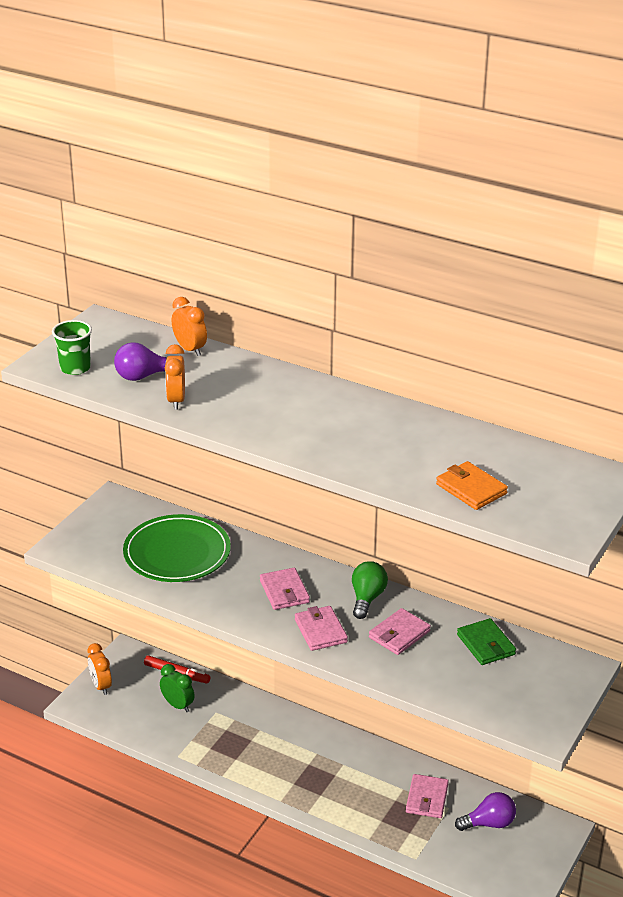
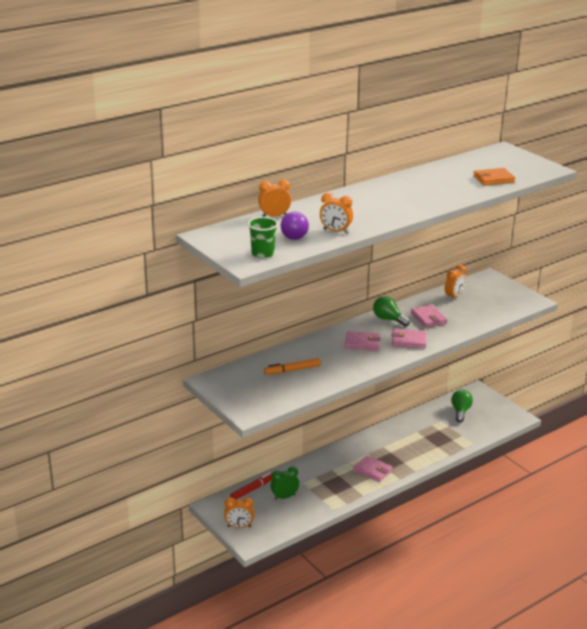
camera: 65 degrees left, 5 degrees down
(177, 553) = (292, 370): green plate -> orange marker
(427, 798) = (429, 426): pink wallet -> pink wallet (372, 470)
(486, 644) = (454, 297): green wallet -> orange clock
(489, 823) = (460, 411): purple light bulb -> green light bulb

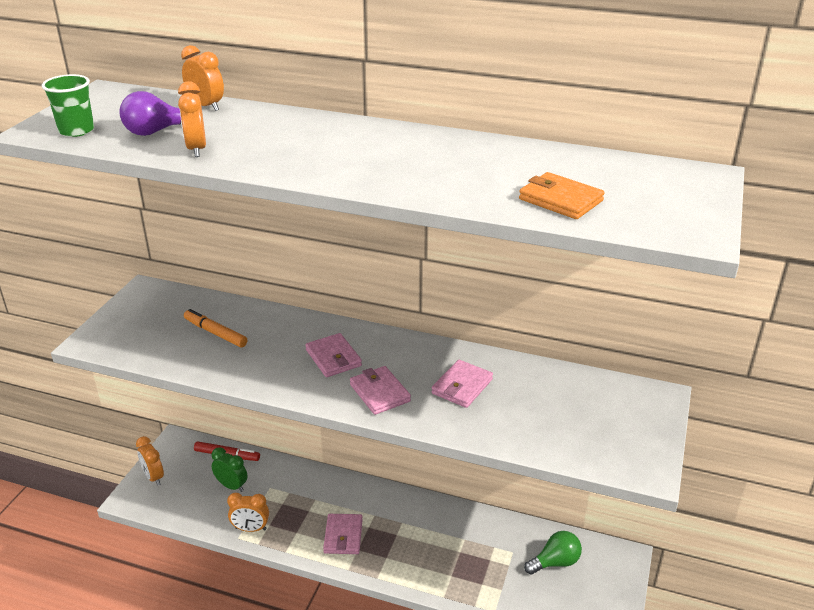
camera: 55 degrees right, 5 degrees up
(388, 319) = (419, 355): green light bulb -> none
(454, 297) = (552, 386): orange clock -> orange clock (250, 528)

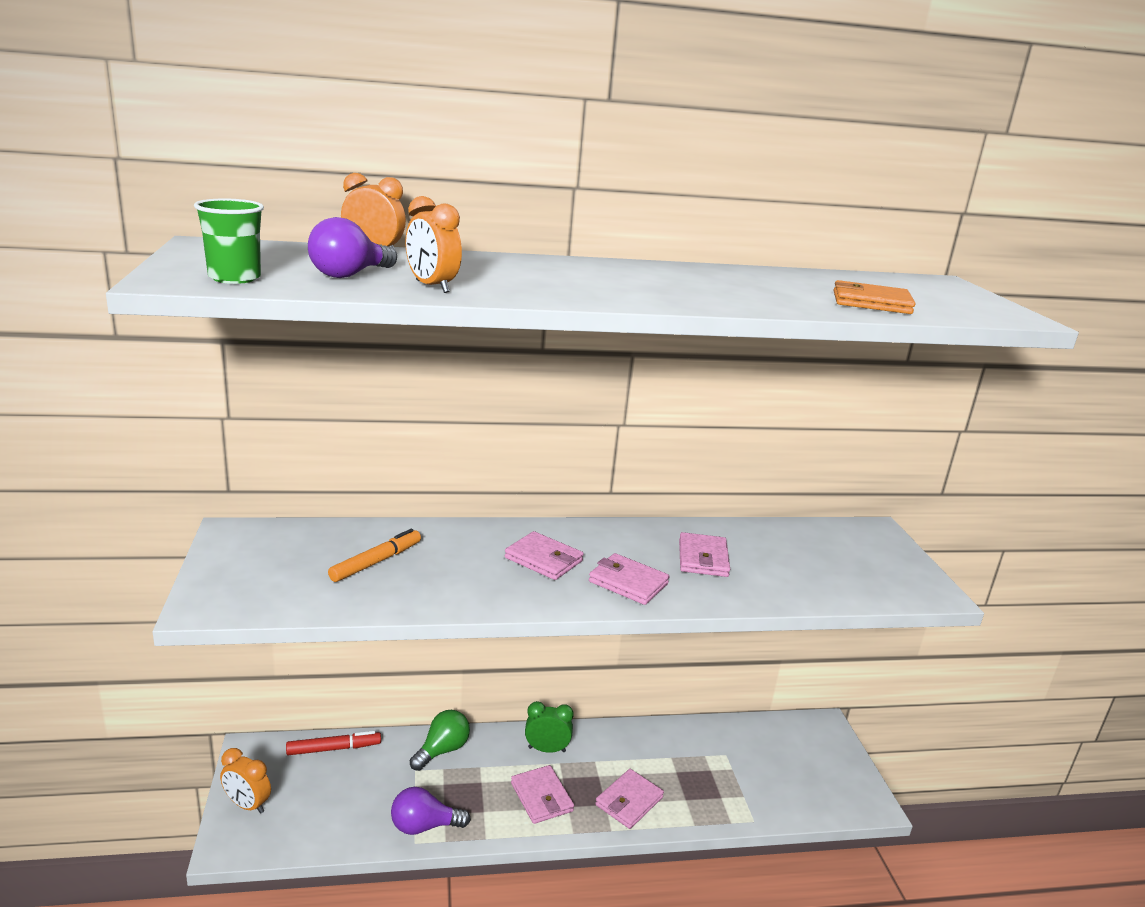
camera: 30 degrees left, 10 degrees down
(215, 333) = (376, 562): orange marker -> orange marker turned 120 degrees clockwise
(231, 486) = (364, 783): green clock -> green clock (546, 749)
(250, 528) = (424, 826): orange clock -> purple light bulb
(405, 561) = (629, 801): none -> pink wallet
(555, 562) = (771, 751): green light bulb -> green light bulb (442, 750)

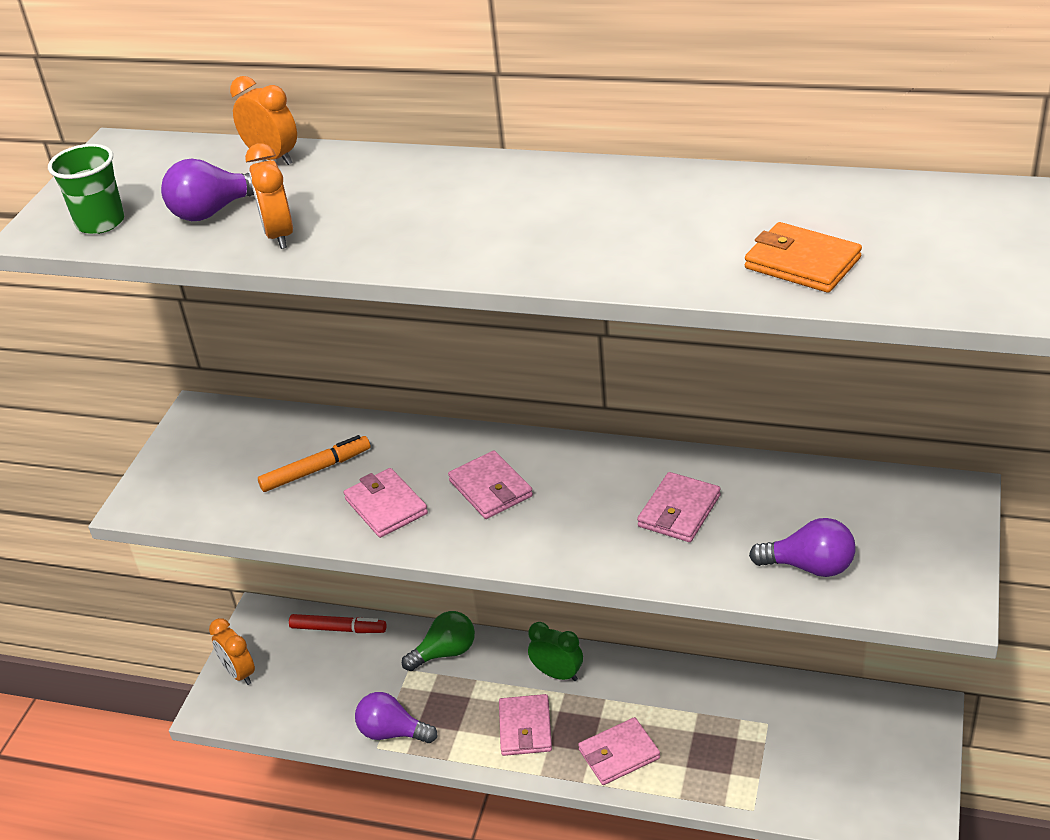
camera: 30 degrees right, 15 degrees up
(628, 583) = (565, 534): pink wallet -> pink wallet (386, 506)
(823, 582) = (809, 566): none -> purple light bulb

